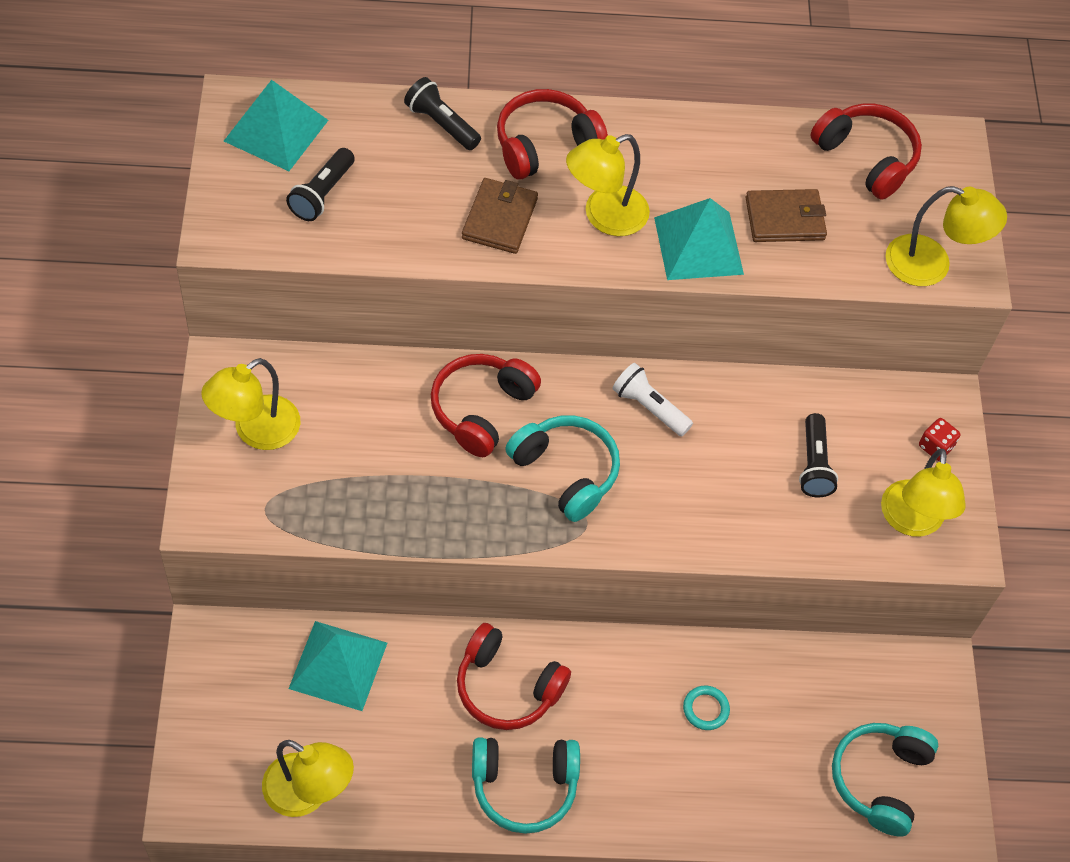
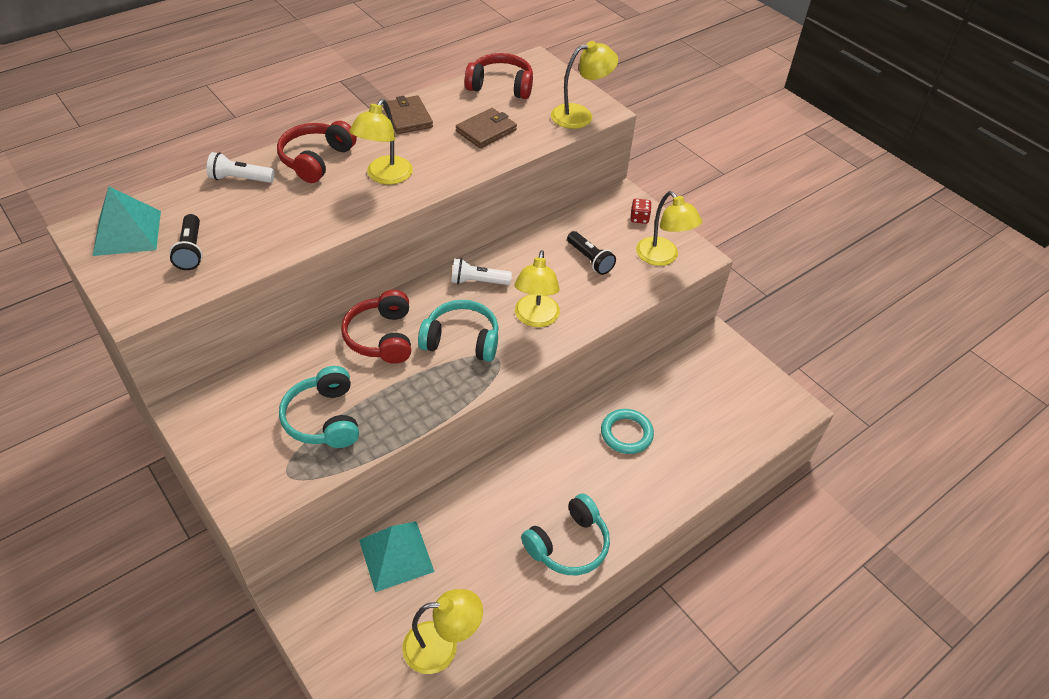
camera: 35 degrees left, 10 degrees down
(256, 431) = (242, 433): yellow lamp -> yellow lamp (535, 318)
(441, 124) = (240, 179): black flashlight -> white flashlight
(499, 218) = (322, 207): brown wallet -> brown wallet (407, 117)
(507, 687) = (509, 497): red headphones -> none
(698, 245) = (452, 164): turquoise pyramid -> none
(705, 709) = (626, 434): turquoise ring -> turquoise ring, size x1.63
(880, 780) = (742, 409): turquoise headphones -> turquoise headphones (324, 419)

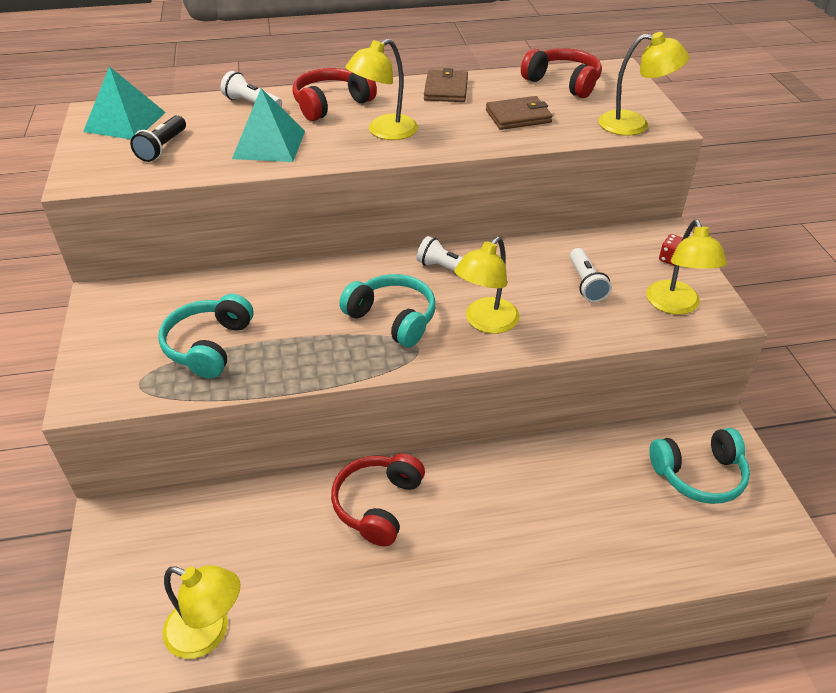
camera: 30 degrees right, 5 degrees down
(381, 337) = (316, 291): red headphones -> red headphones (378, 504)
(396, 555) = (227, 518): turquoise pyramid -> turquoise pyramid (269, 144)
(568, 544) = (410, 586): turquoise headphones -> turquoise headphones (699, 475)
(590, 259) = (586, 283): black flashlight -> white flashlight
(626, 434) = (550, 493): turquoise ring -> none

